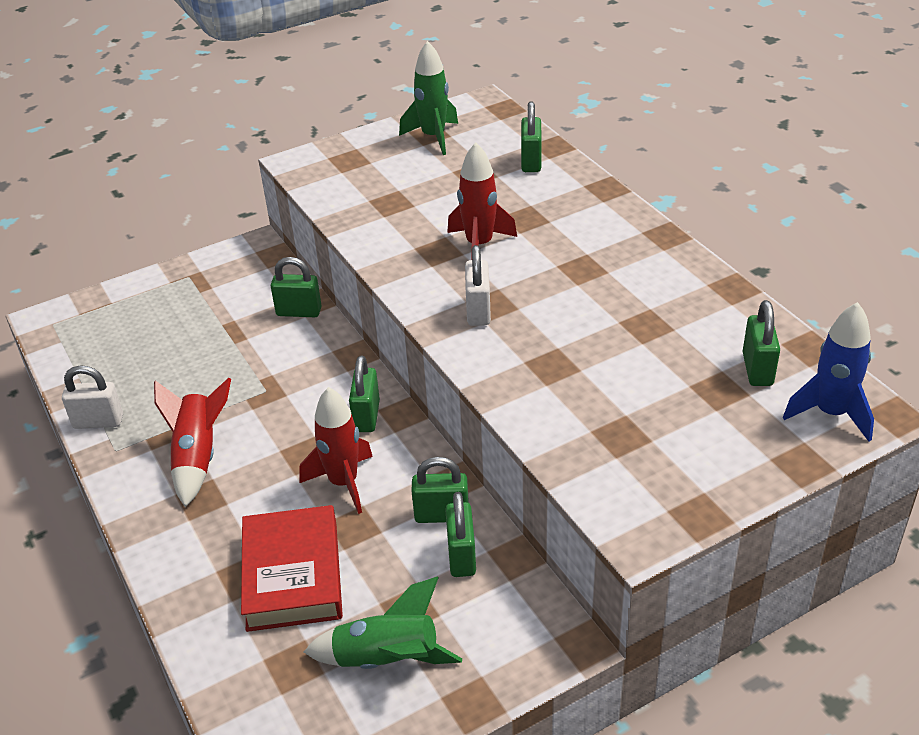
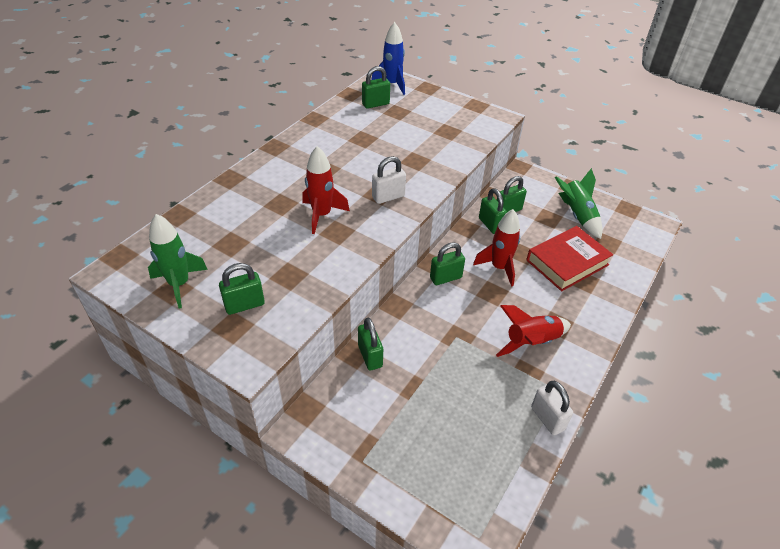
camera: 120 degrees left, 5 degrees up
(531, 162) = (205, 219): green padlock -> green padlock (244, 305)

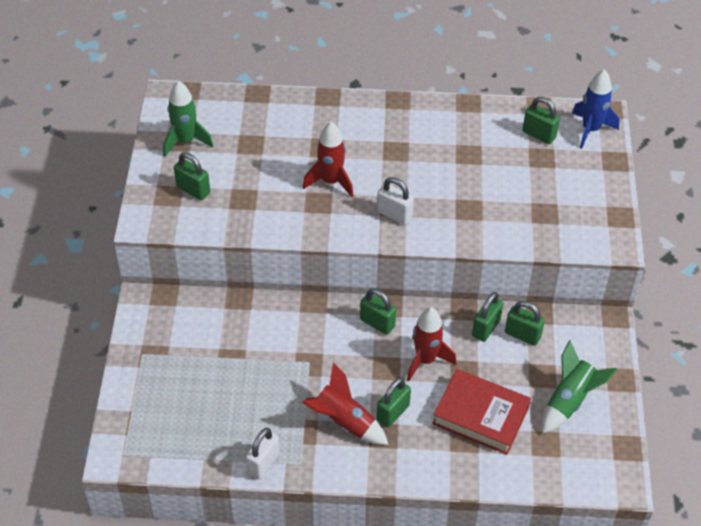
camera: 60 degrees right, 5 degrees up
(370, 356) = (243, 310): green padlock -> green padlock (393, 413)

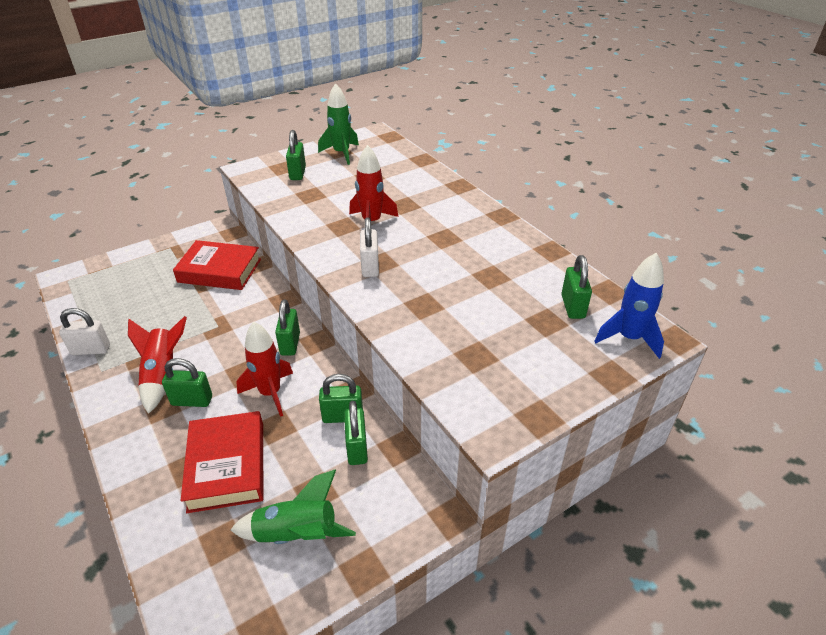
camera: 55 degrees right, 10 degrees down
(223, 329) = (219, 271): none -> red book

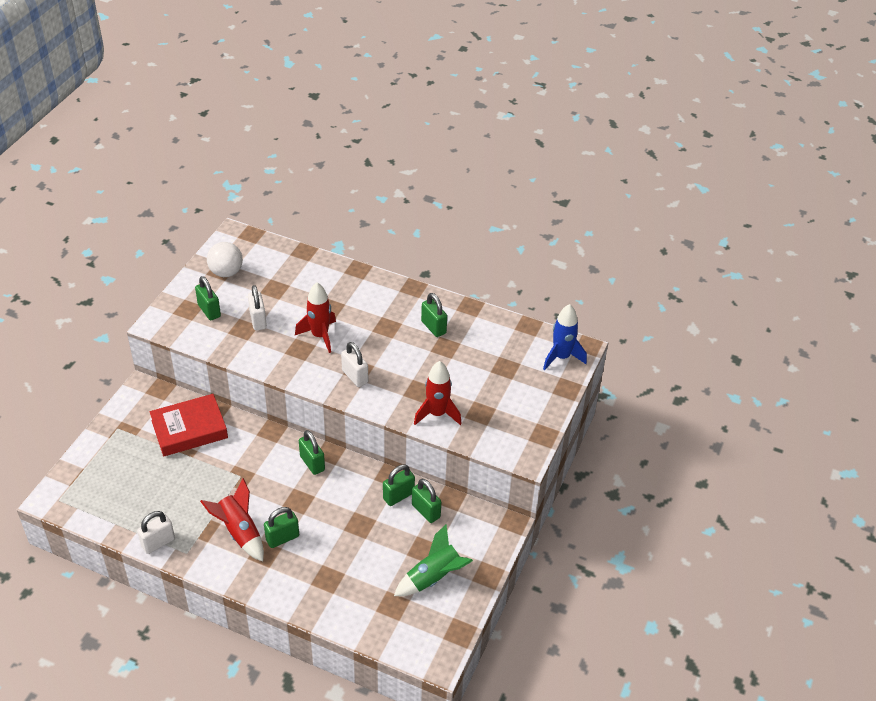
camera: 35 degrees left, 5 degrees up
(227, 466) = (352, 564): red book -> none
(270, 393) = (333, 505): red rocket -> red rocket (437, 414)
(329, 193) = (258, 320): none -> white padlock
(341, 153) = (226, 272): green rocket -> white ball
(573, 307) = (514, 348): green padlock -> green padlock (433, 327)

